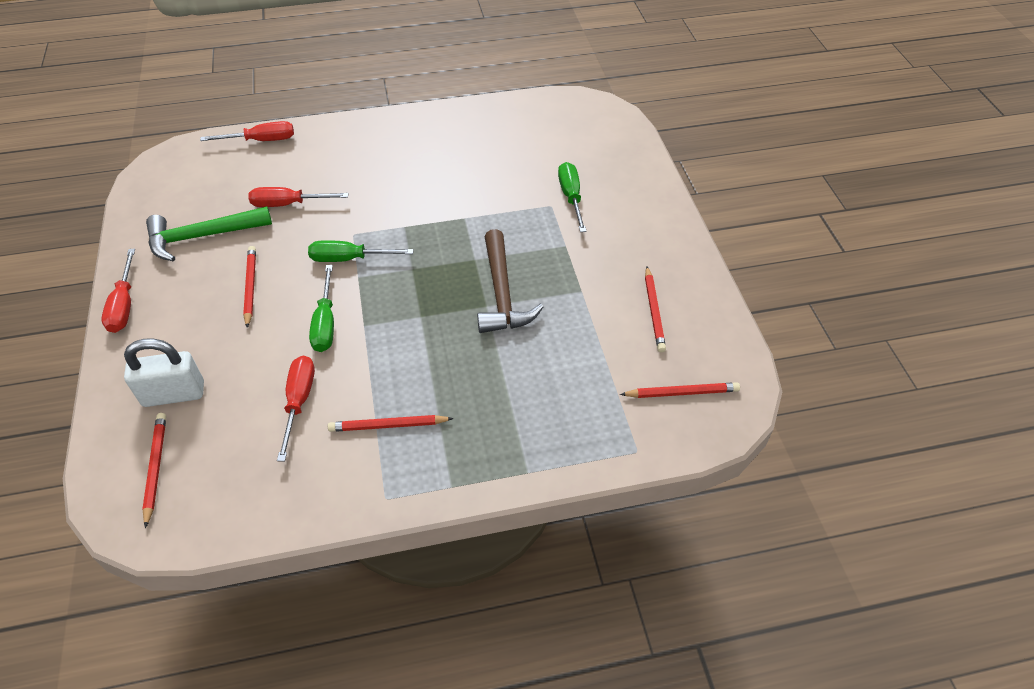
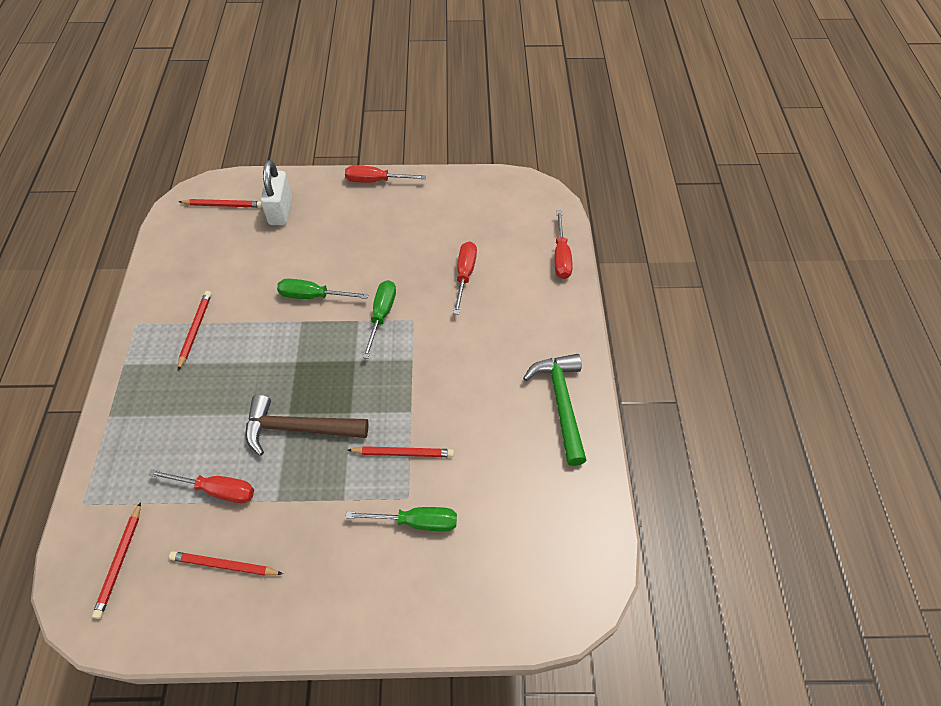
camera: 100 degrees right, 5 degrees up
(202, 237) = (438, 220): green hammer -> green hammer (561, 403)
(250, 287) = (370, 250): red pencil -> red pencil (403, 453)
(299, 402) = (242, 278): red screwdriver -> red screwdriver (217, 490)

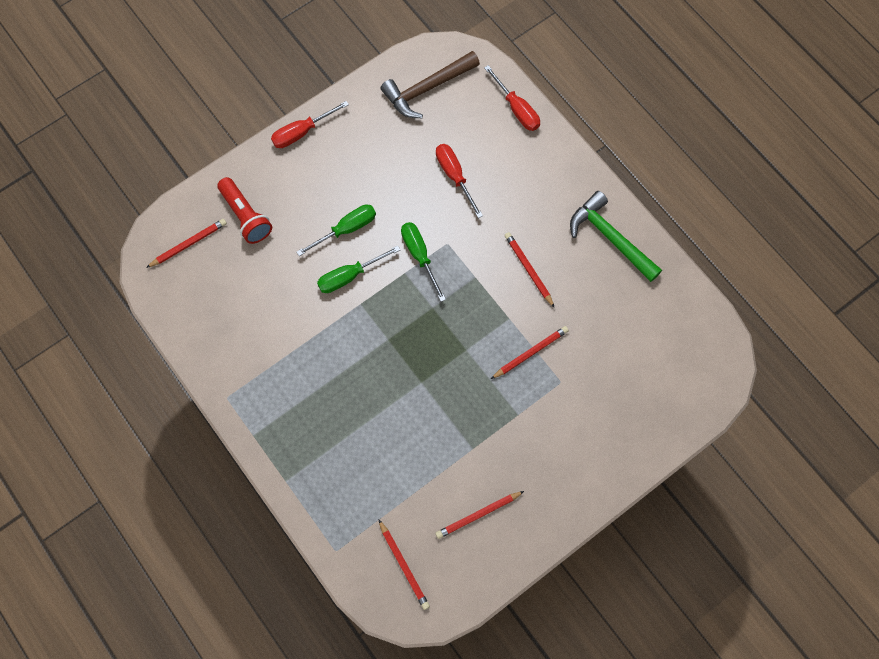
camera: 35 degrees left, 15 degrees up
(195, 330) = (282, 369): red pencil -> red pencil (528, 269)
(217, 490) = (423, 472): red screwdriver -> none
(280, 211) = (246, 216): white padlock -> red flashlight
(298, 429) = (439, 388): brown hammer -> brown hammer (427, 89)
(416, 522) = (580, 394): green screwdriver -> green screwdriver (346, 229)

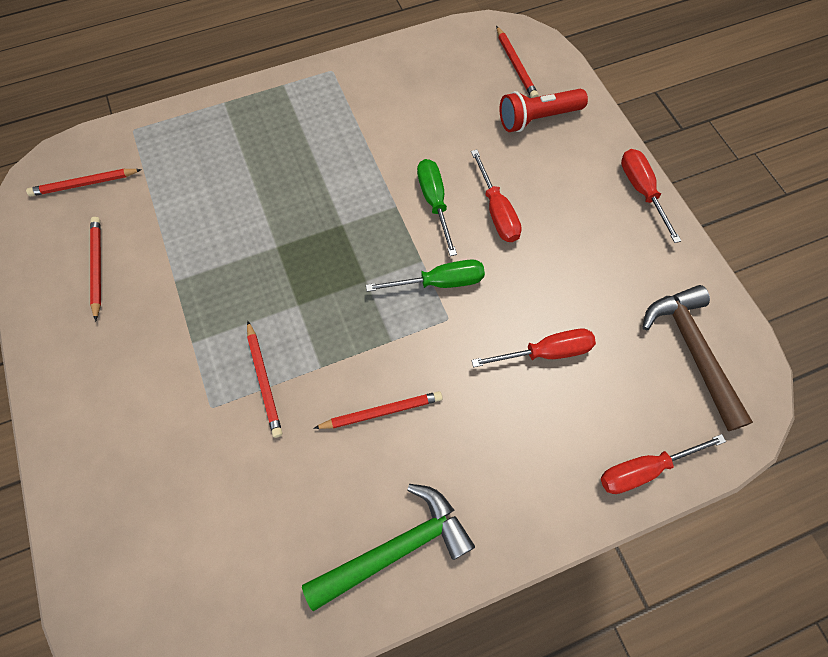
camera: 105 degrees right, 5 degrees down
(346, 229) = (497, 211): green screwdriver -> red screwdriver

